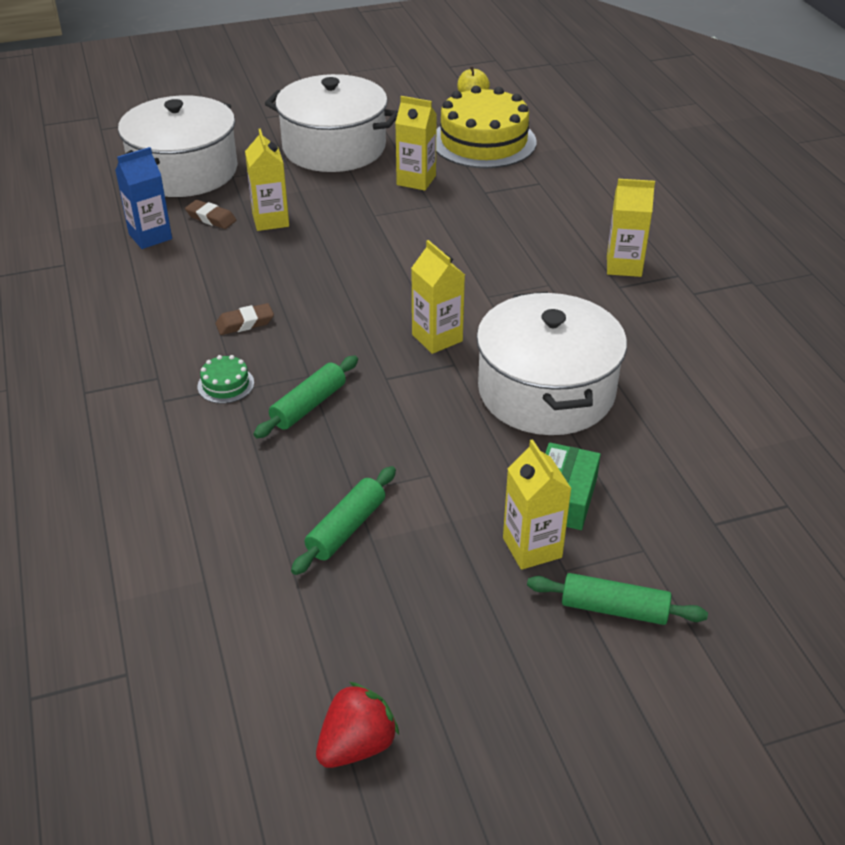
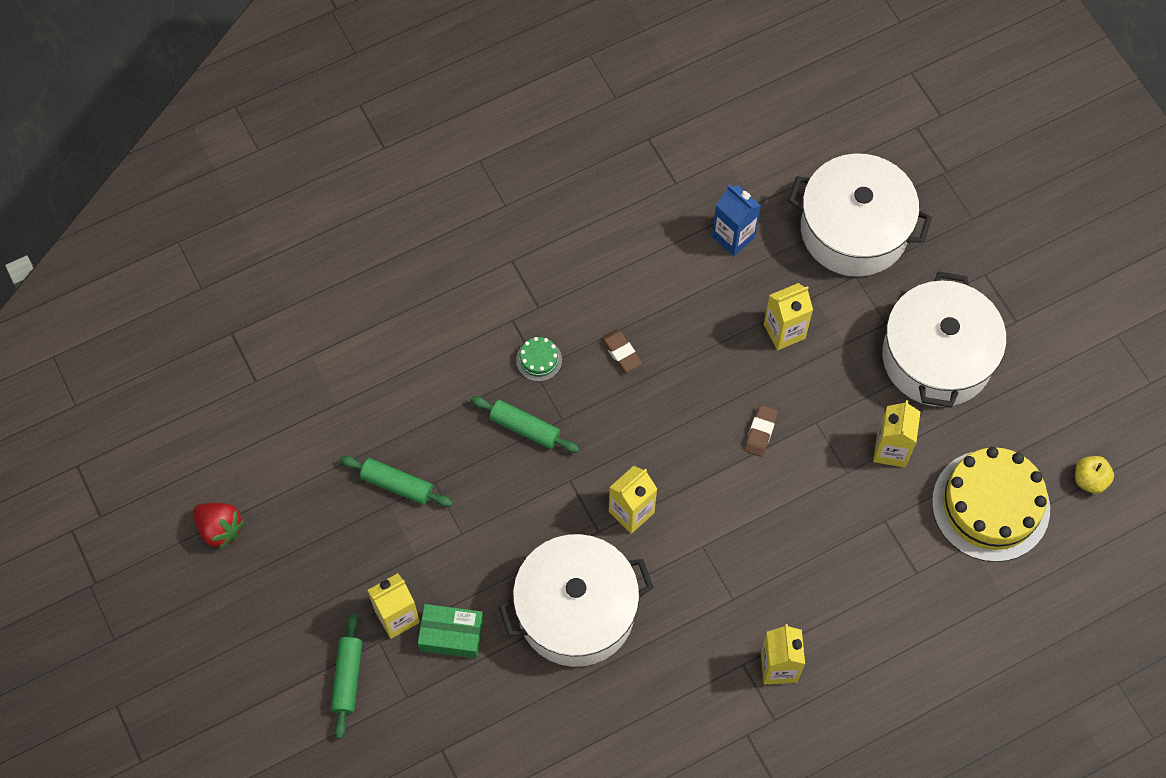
camera: 80 degrees right, 25 degrees up
(211, 218) = (775, 279): brown eraser -> brown eraser (760, 432)

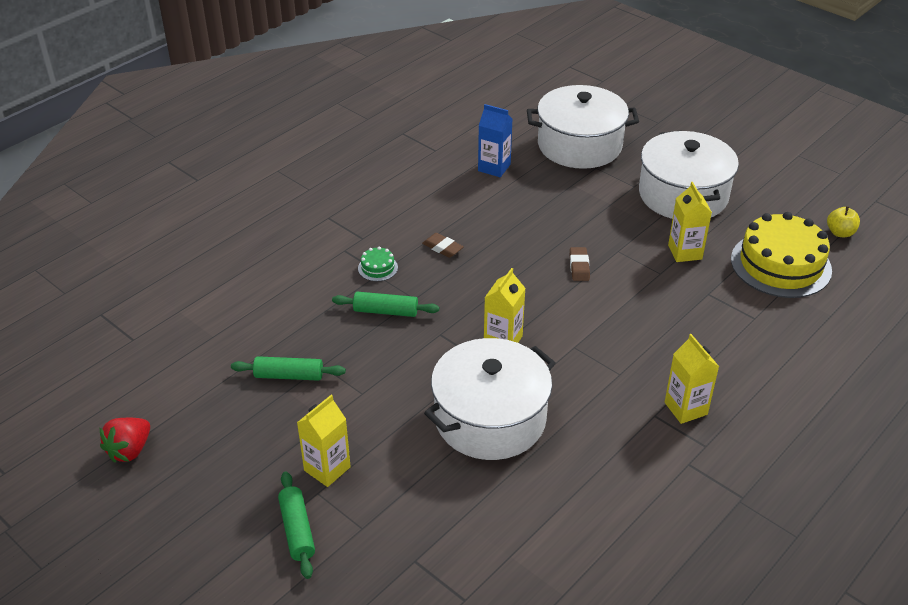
camera: 20 degrees left, 25 degrees down
(220, 529) = (130, 450): red strawberry -> red strawberry turned 105 degrees clockwise
(451, 635) = (384, 468): green box -> none
(784, 331) = (562, 207): yellow carton -> none

